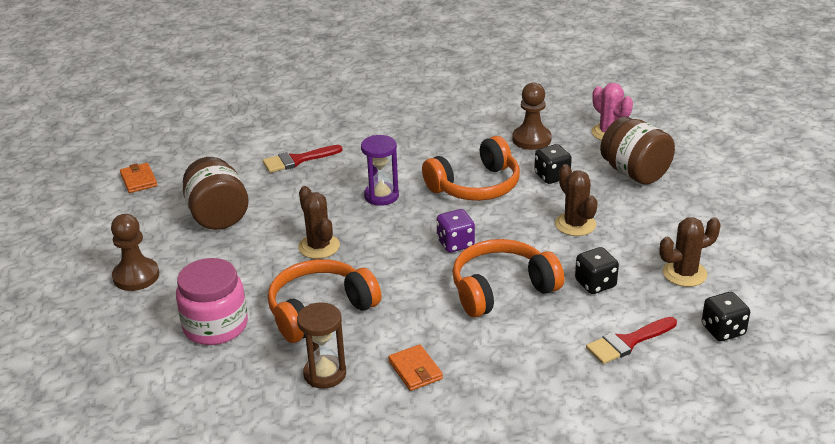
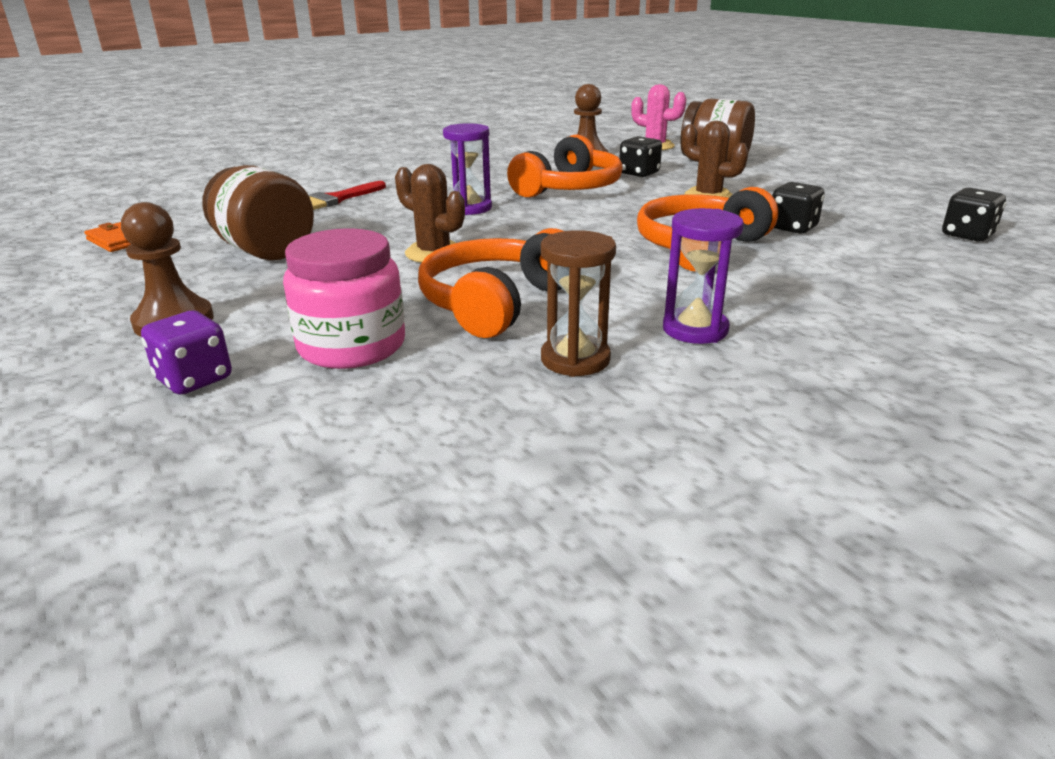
camera: 25 degrees left, 5 degrees down
(415, 370) = (695, 329): orange wallet -> purple hourglass
(455, 244) = (600, 226): purple dice -> purple dice (194, 379)
(627, 342) = (895, 260): red brush -> none
(684, 273) = (864, 208): brown cactus -> none

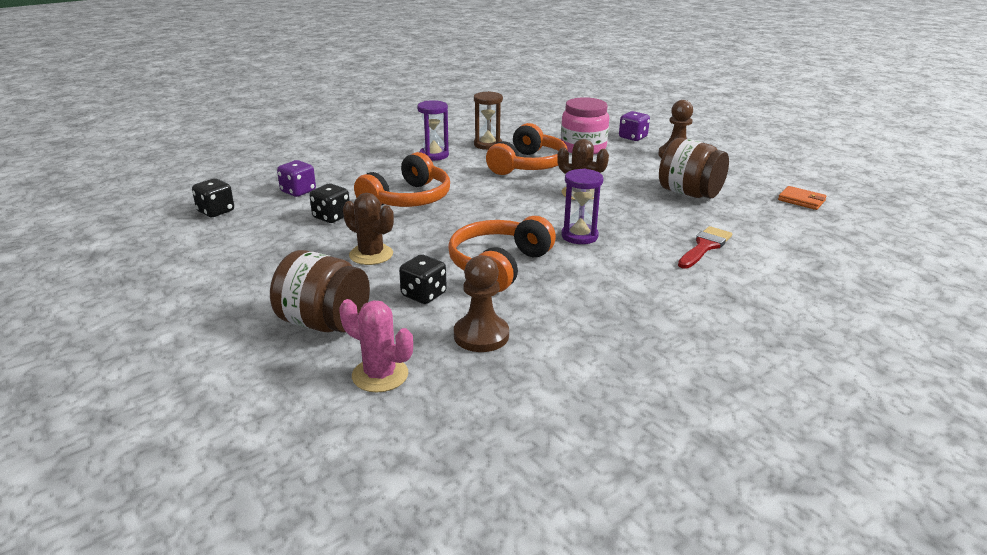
camera: 175 degrees right, 0 degrees up
(887, 260) = (298, 191): none -> purple dice

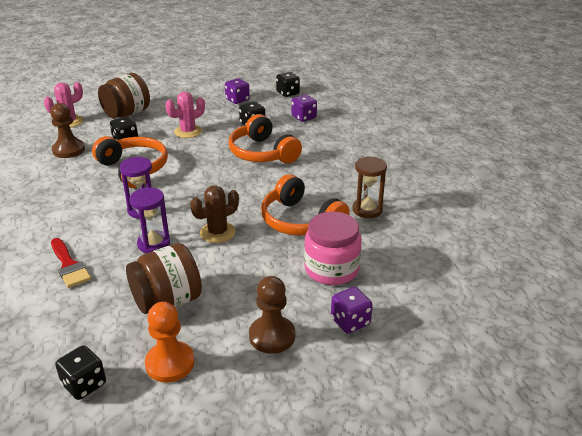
camera: 110 degrees right, 5 degrees up
(247, 241) = (237, 100): none -> purple dice
(371, 255) = (188, 131): brown cactus -> pink cactus
(434, 155) = (351, 177): purple hourglass -> purple hourglass (153, 244)
(743, 179) = (170, 363): none -> orange pawn
(801, 200) = (84, 384): orange wallet -> black dice

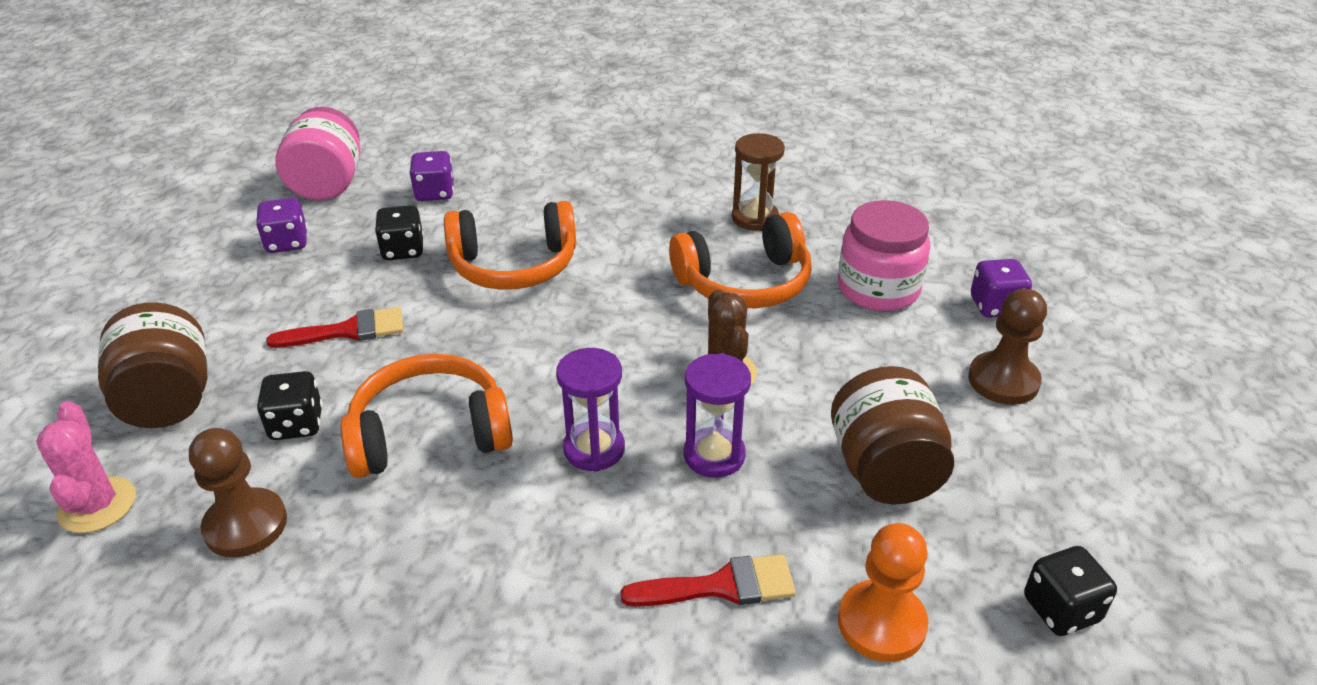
camera: 65 degrees left, 5 degrees up
(170, 363) = (1034, 497): orange pawn -> orange pawn (881, 623)
(188, 131) = (348, 331): pink cactus -> red brush
(287, 93) = (328, 184): black dice -> pink jar

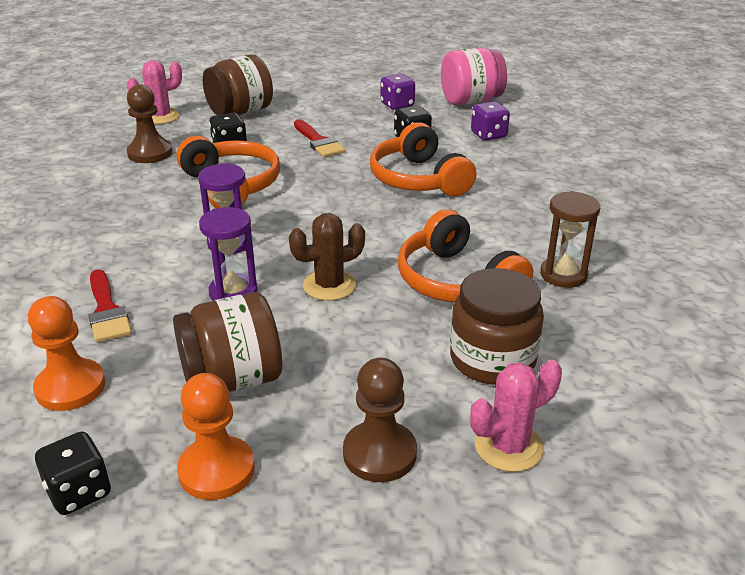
camera: 75 degrees right, 5 degrees down
(878, 289) = (492, 359): pink jar -> brown jar
(995, 306) = (509, 447): purple dice -> pink cactus
(1026, 494) = (216, 470): none -> orange pawn

